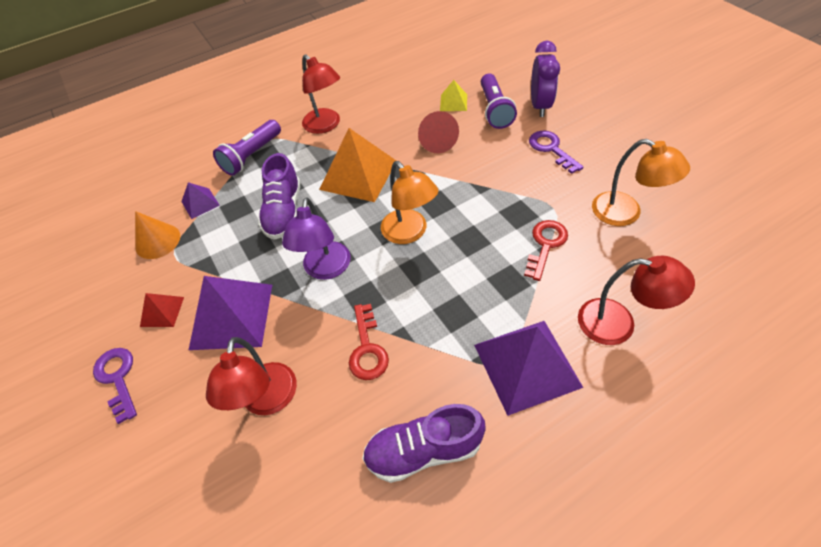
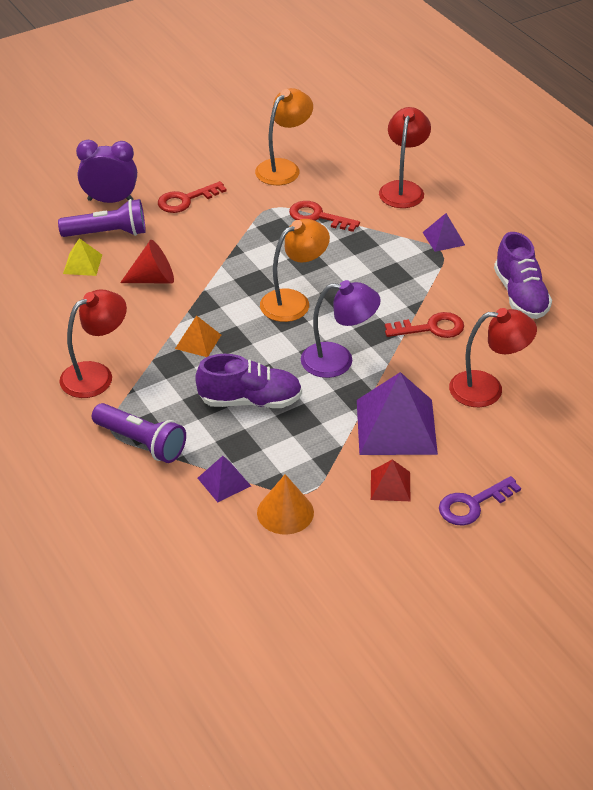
camera: 95 degrees left, 10 degrees down
(358, 175) = (198, 341): orange pyramid -> orange pyramid, size x0.49
(527, 365) = (443, 238): purple pyramid -> purple pyramid, size x0.49
(551, 149) = (186, 200): purple key -> red key

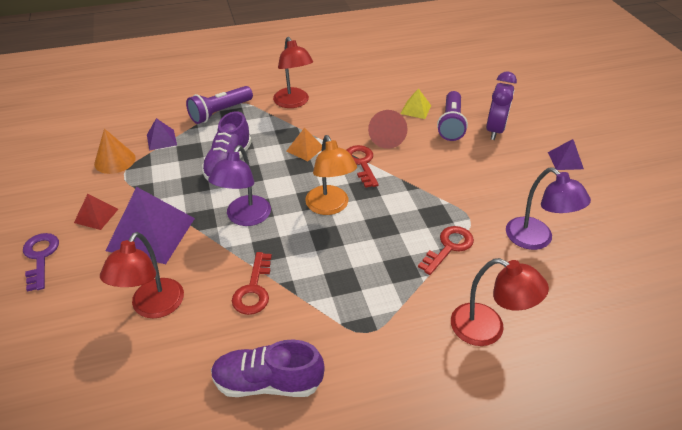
camera: 105 degrees right, 0 degrees up
(186, 200) = (489, 169): red key -> red key (361, 163)
(283, 168) = (536, 239): orange lamp -> purple lamp
(443, 238) = (388, 341): purple pyramid -> purple pyramid (565, 160)

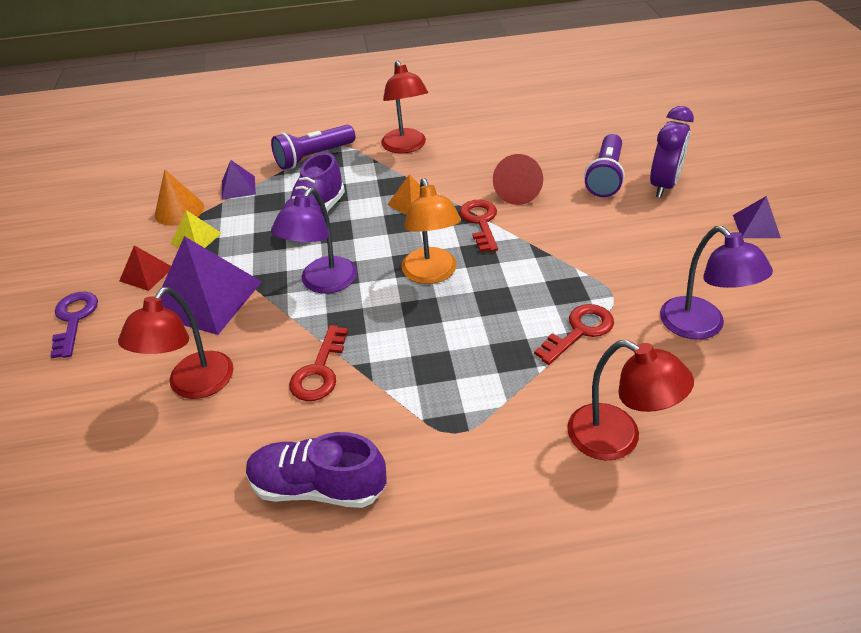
camera: 10 degrees right, 0 degrees up
(415, 109) = (561, 157): yellow pyramid -> yellow pyramid (196, 238)

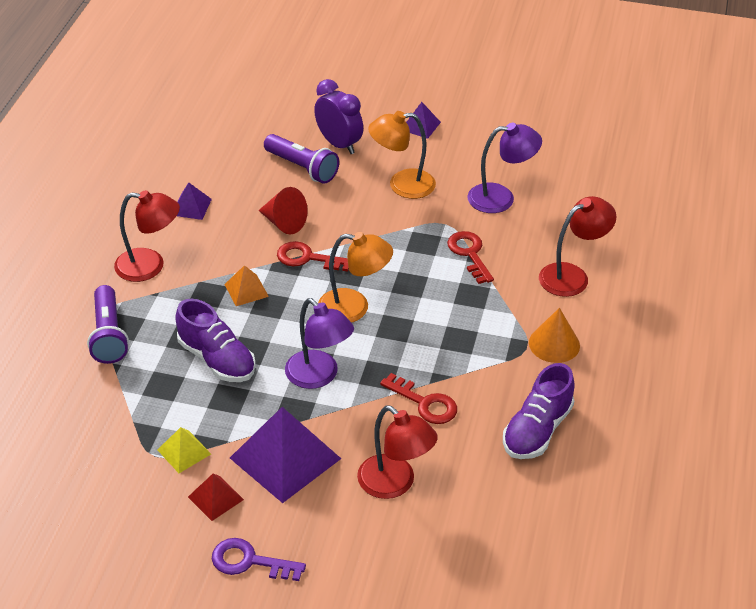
camera: 70 degrees left, 0 degrees up
(179, 210) = (122, 458): orange cone -> orange cone (554, 344)
(238, 187) = (117, 404): purple pyramid -> purple pyramid (191, 207)
(645, 245) = (402, 185): none -> orange lamp

